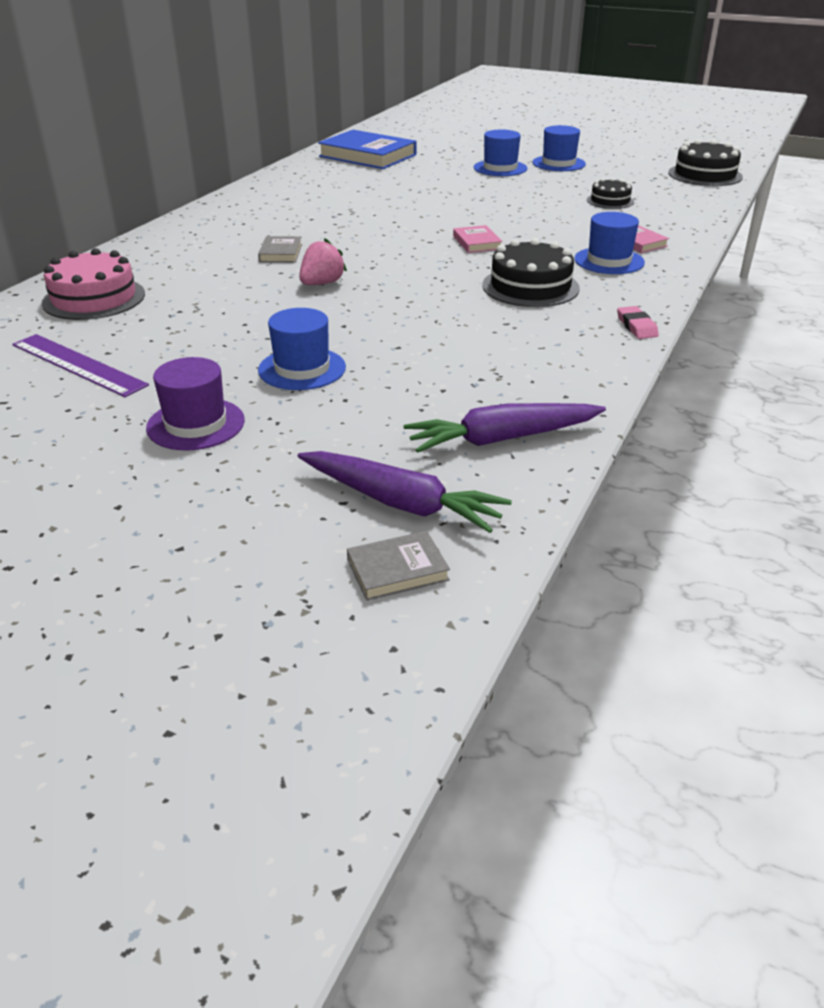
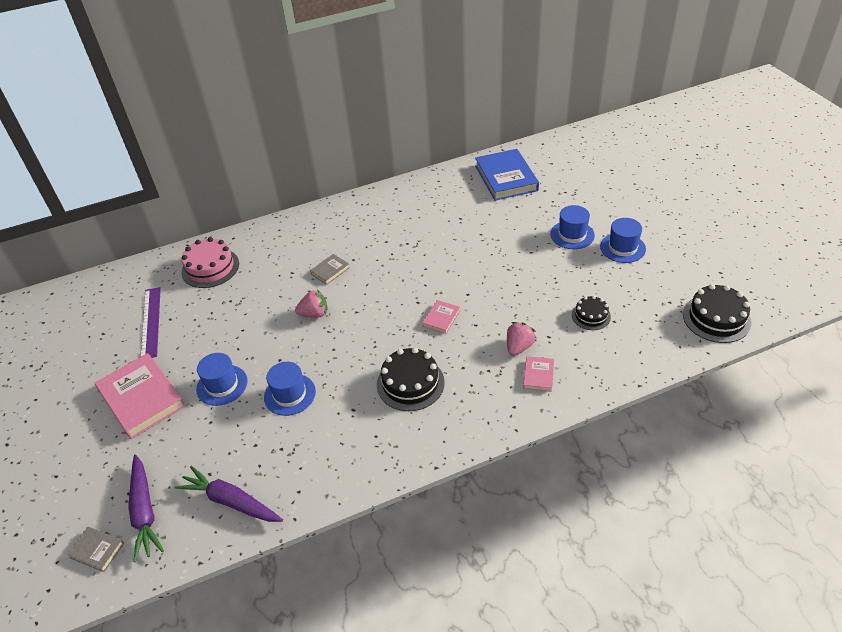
camera: 45 degrees right, 10 degrees up
(196, 424) = (142, 398): purple hat -> pink book
(586, 234) = (519, 347): none -> pink strawberry
(609, 261) = (491, 385): blue hat -> blue hat (290, 394)
(636, 326) = (413, 460): pink eraser -> none

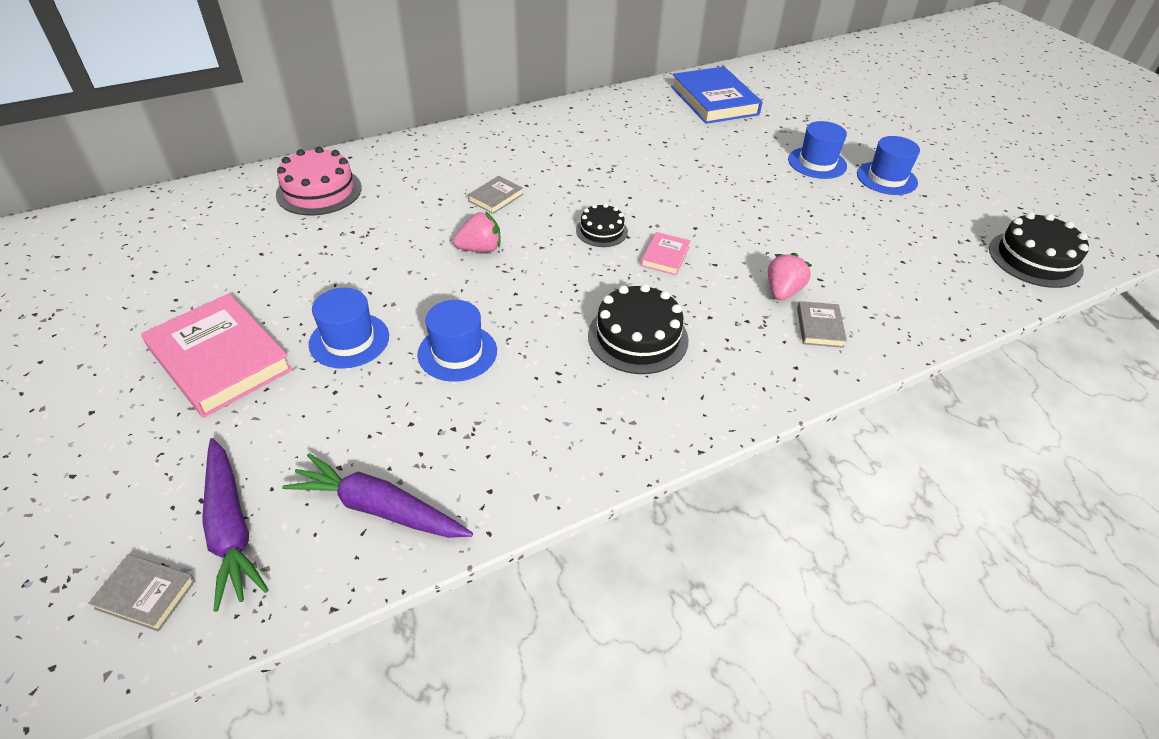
camera: 10 degrees left, 0 degrees up
(151, 322) = (231, 257): purple ruler -> none
(538, 375) = (819, 327): pink book -> grey book
(591, 316) = (870, 255): black cake -> black cake (601, 231)

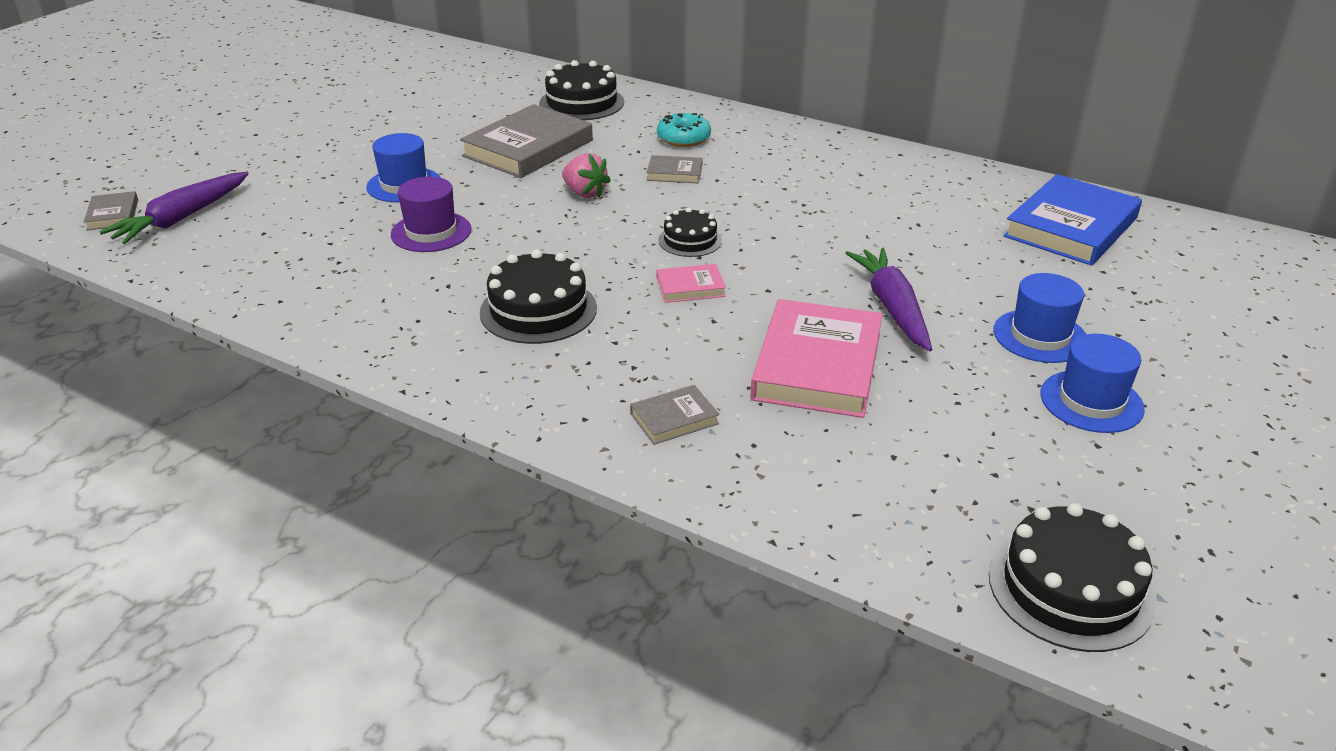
camera: 60 degrees right, 10 degrees down
(220, 359) = (340, 150): pink book -> pink book (817, 365)
(319, 191) = (581, 103): pink cake -> black cake
(367, 247) = (528, 148): none -> grey book
(379, 508) = (232, 262): purple carrot -> purple carrot (892, 307)
(446, 172) = (683, 138): none -> turquoise donut
(457, 352) = (431, 232): blue hat -> purple hat
(782, 291) = (714, 377): pink strawberry -> none

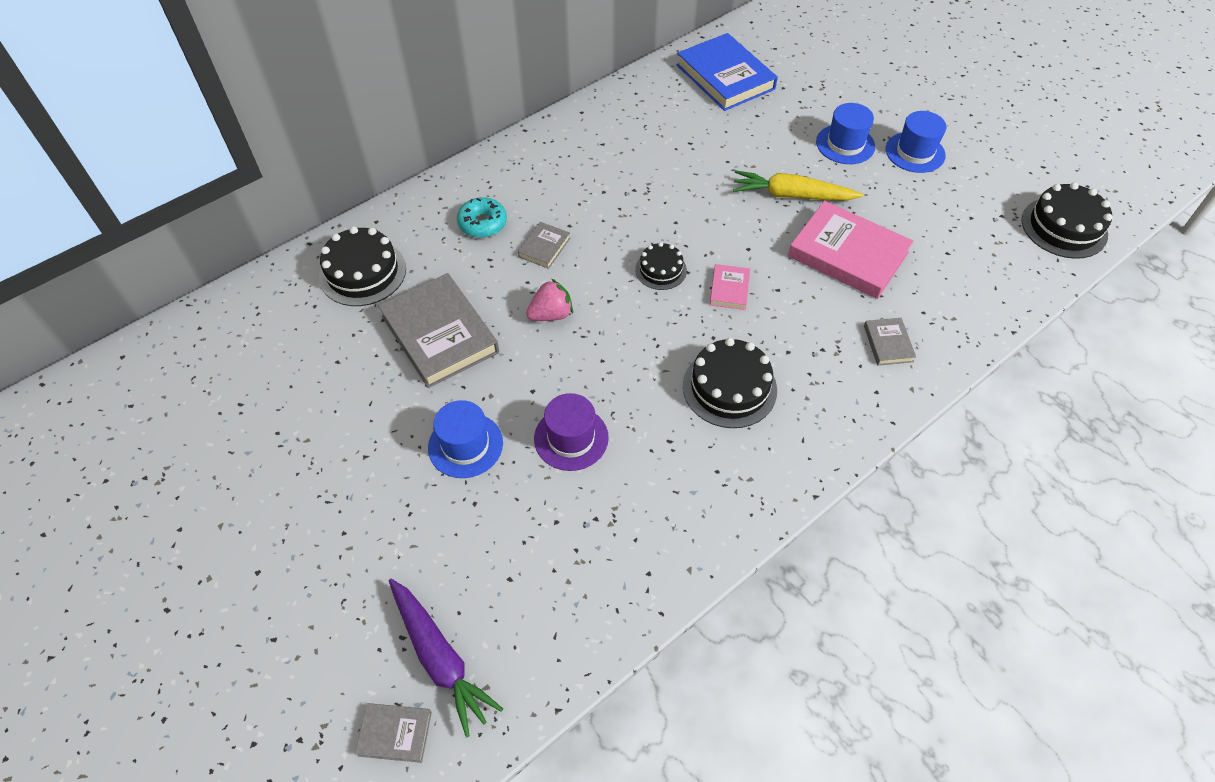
camera: 70 degrees left, 20 degrees up
(892, 307) = (792, 195): purple carrot -> yellow carrot

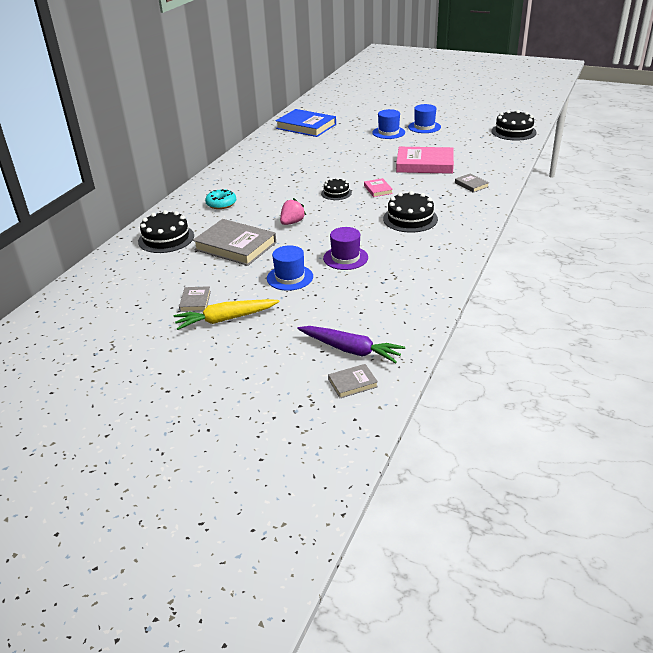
camera: 25 degrees left, 20 degrees down
(544, 247) = (265, 202): grey book -> grey book (195, 301)
(792, 195) = (378, 154): yellow carrot -> yellow carrot (225, 319)

